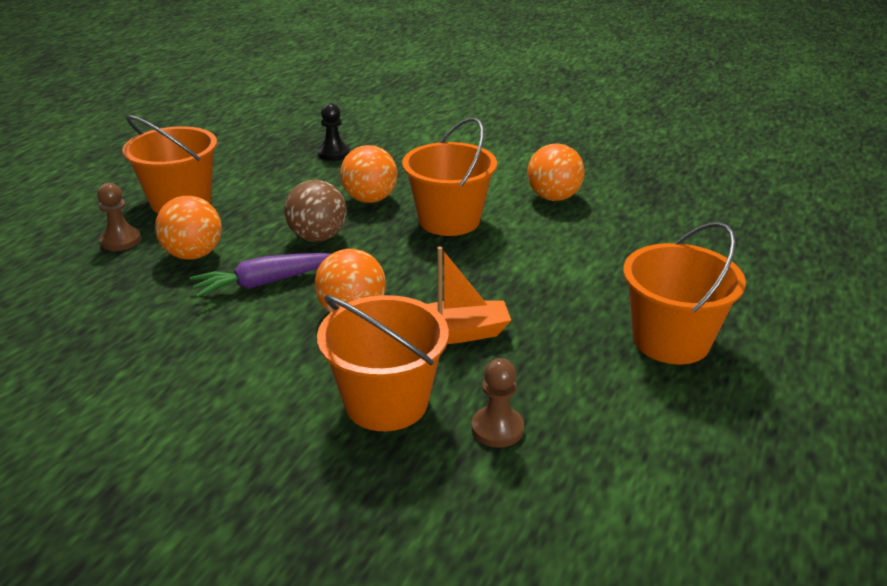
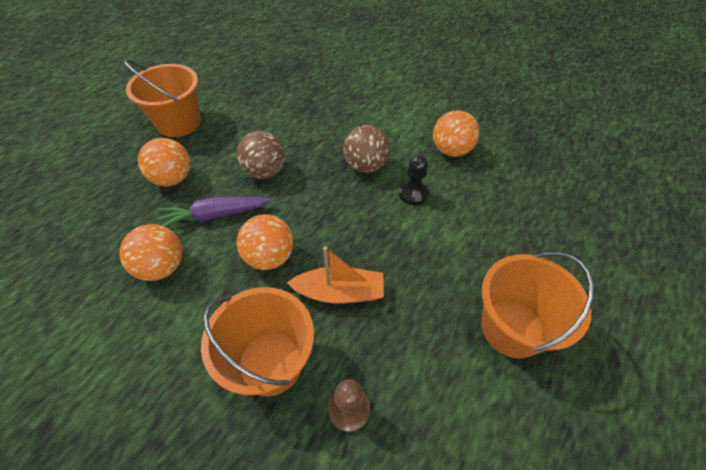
camera: 10 degrees right, 20 degrees up
(121, 241) = (127, 157): brown pawn -> none
(333, 153) = (298, 85): black pawn -> black pawn (413, 193)
(370, 199) = (312, 136): orange ball -> orange ball (162, 267)
(449, 220) = (365, 166): orange bucket -> brown ball

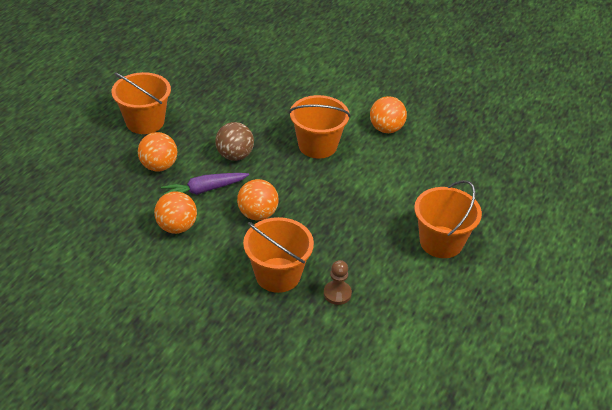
camera: 10 degrees left, 10 degrees down
(339, 292) = (316, 232): orange boat -> none
(365, 166) = (317, 145): brown ball -> orange bucket
(413, 193) = (359, 163): black pawn -> none

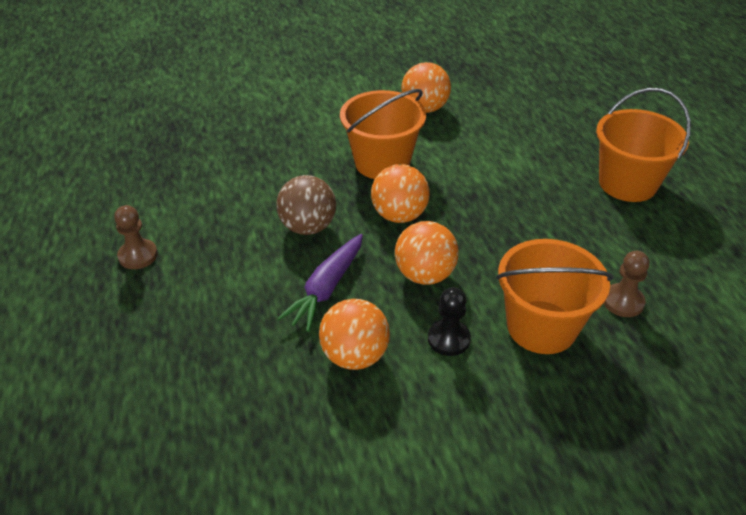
camera: 40 degrees left, 0 degrees up
(145, 122) = (138, 255): orange bucket -> brown pawn
(159, 166) = (230, 297): orange ball -> orange ball (399, 215)
(227, 249) = (448, 339): none -> black pawn

